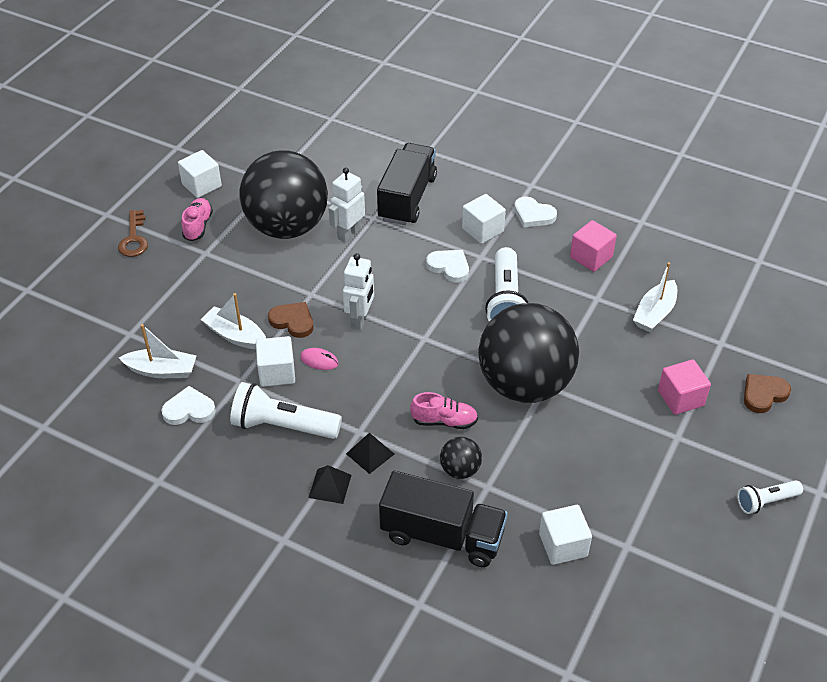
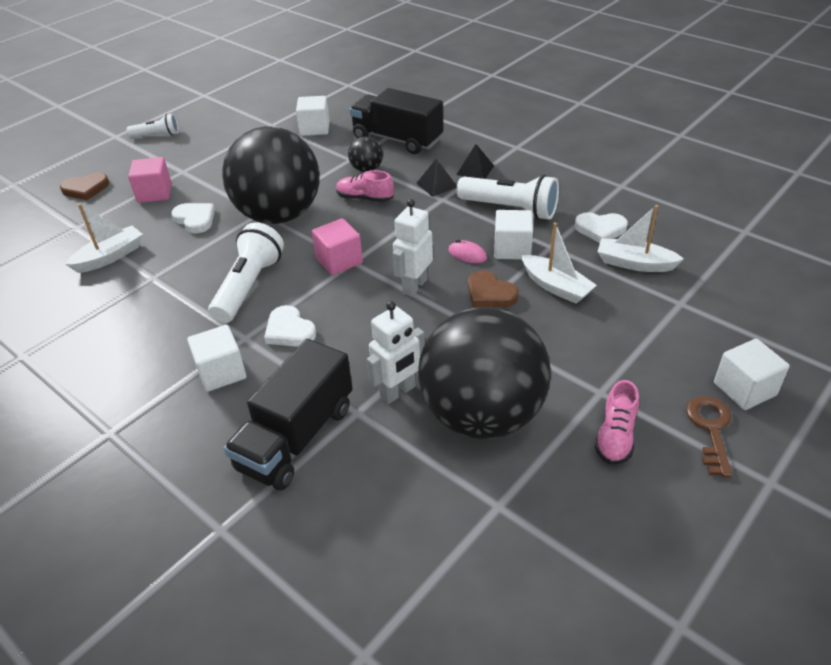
camera: 165 degrees left, 5 degrees down
(202, 185) = (618, 517): white cube -> white cube (744, 389)
(533, 215) = (143, 385): white heart -> white heart (195, 219)
(591, 257) = (120, 320): pink cube -> pink cube (339, 261)

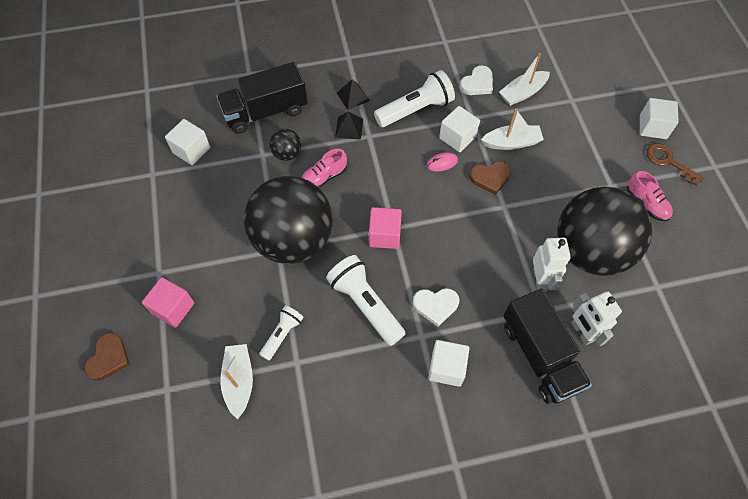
camera: 55 degrees left, 20 degrees up
(157, 135) = (72, 263): white flashlight -> white flashlight (282, 334)
(195, 219) = (243, 297): white heart -> none
(414, 286) = (449, 211): white robot -> white robot (581, 332)

